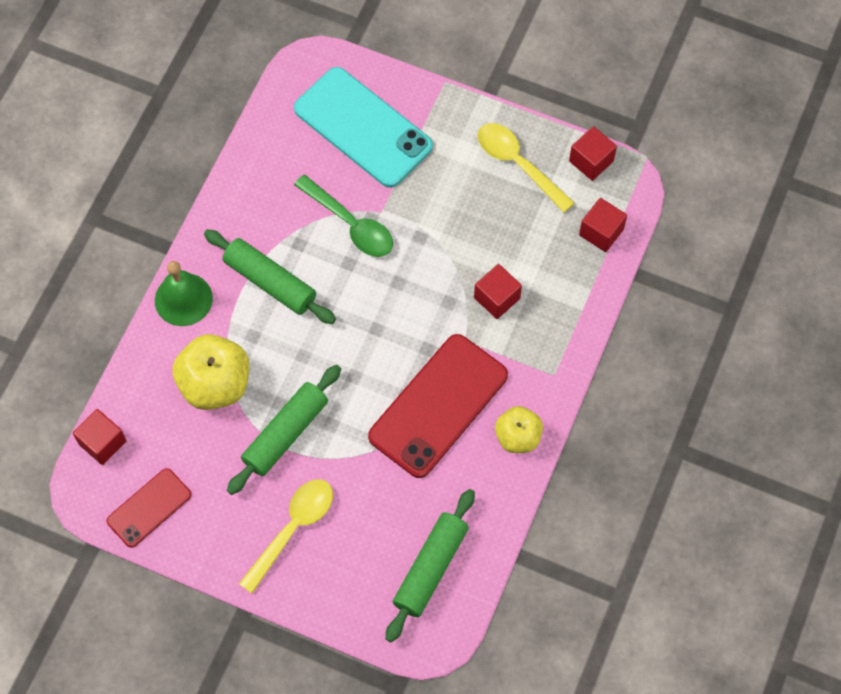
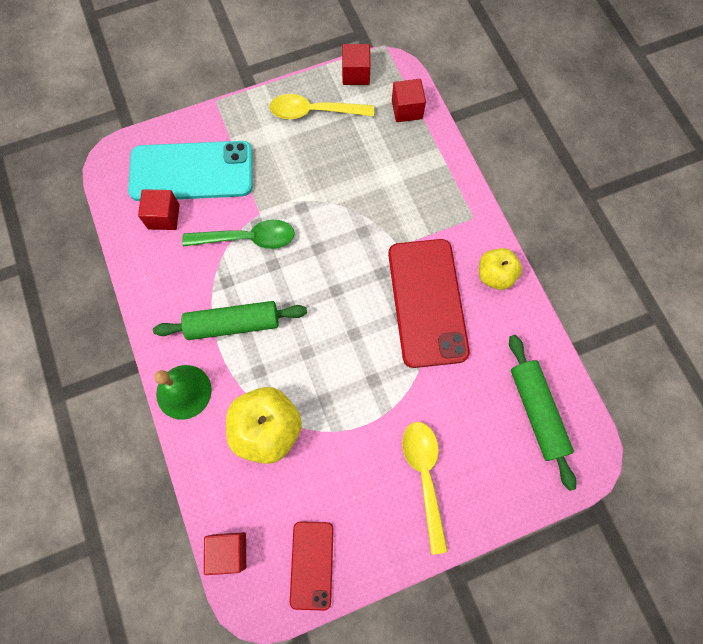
camera: 45 degrees left, 5 degrees up
(286, 434) = (351, 416): green rolling pin -> none
(497, 298) = (389, 202): red cube -> red cube (164, 217)

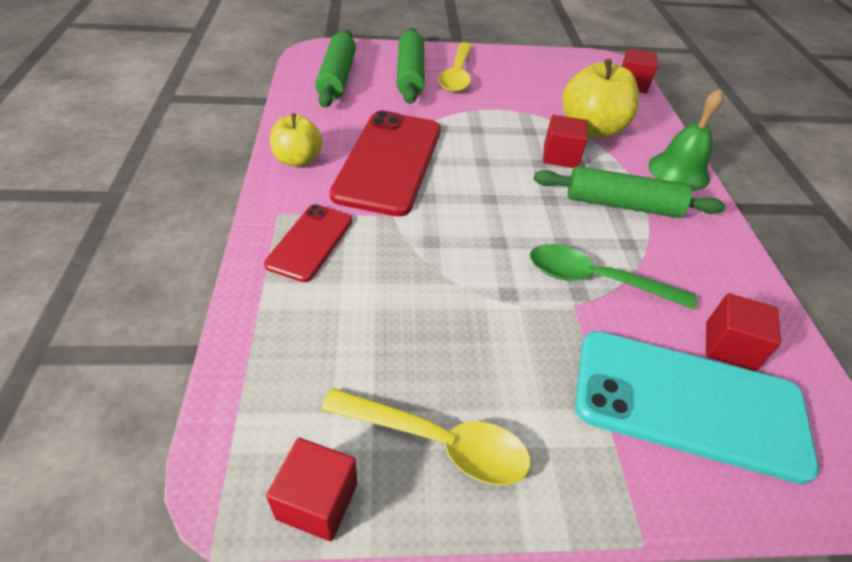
camera: 165 degrees left, 25 degrees down
(312, 564) = (565, 65): red phone -> red phone (310, 242)
(407, 109) = (264, 386): red cube -> red cube (560, 156)
(471, 452) = (410, 75): none -> green rolling pin

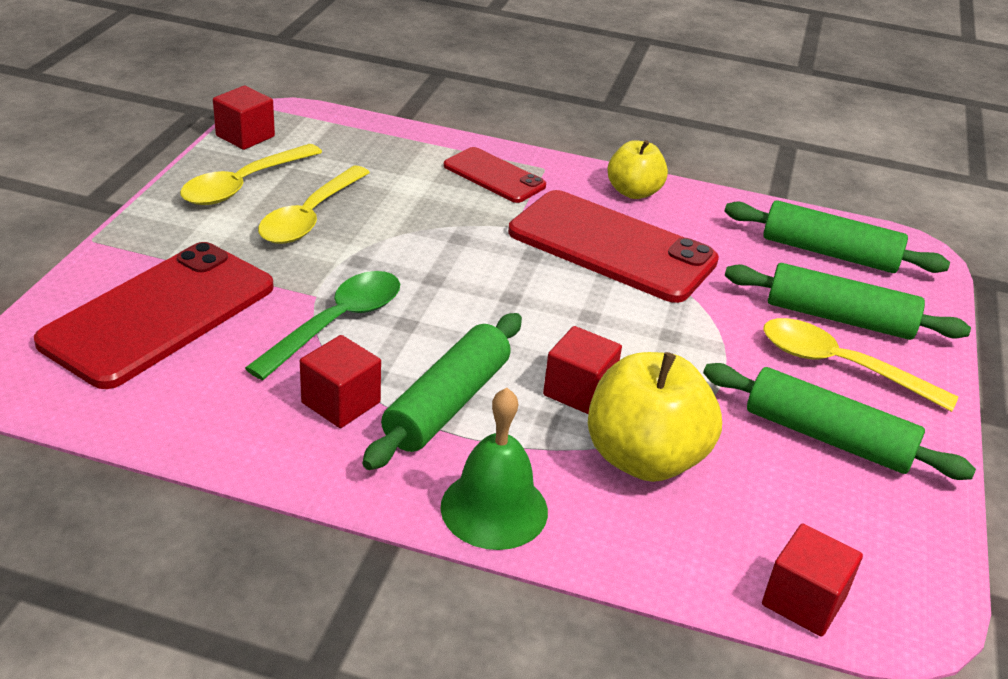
camera: 110 degrees right, 10 degrees down
(462, 353) = (310, 216): none -> yellow spoon
(520, 79) = (827, 437): none -> green rolling pin
(688, 403) = (159, 314): turquoise phone -> red phone
(729, 346) = (186, 375): red cube -> red cube (341, 402)

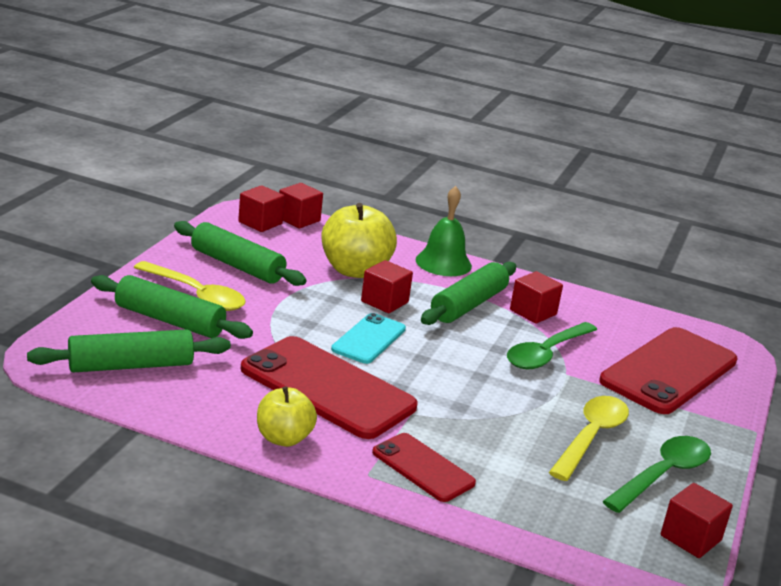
camera: 175 degrees left, 10 degrees down
(244, 184) = (662, 475): yellow spoon -> green spoon
(584, 319) = (368, 339): none -> turquoise phone
(829, 253) = (131, 366): green rolling pin -> green rolling pin turned 45 degrees counterclockwise
(865, 571) = (260, 223): none -> red cube

